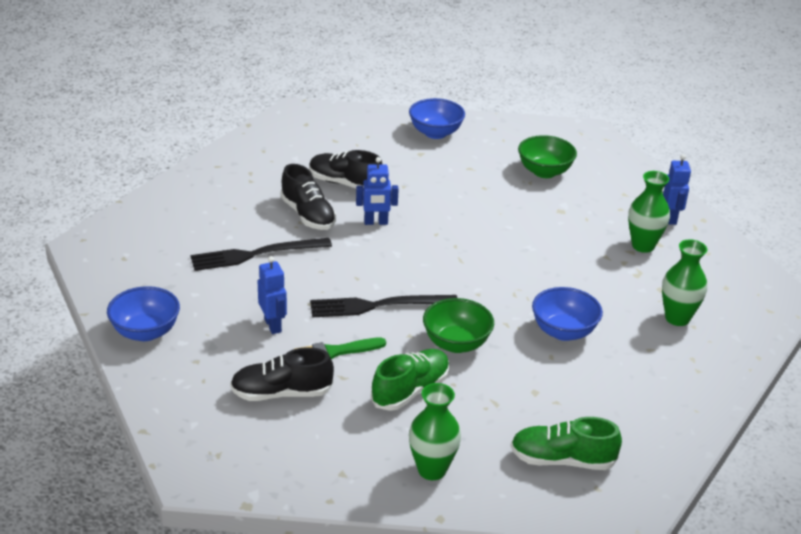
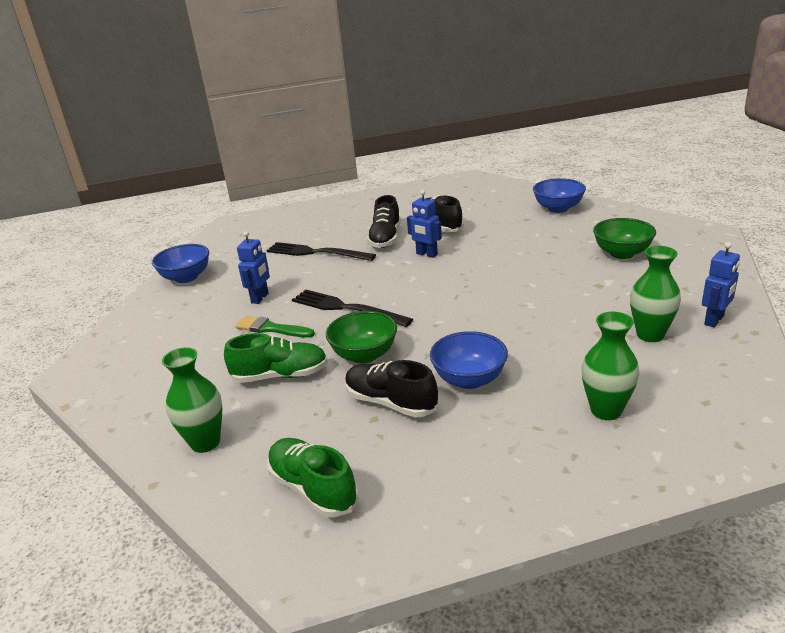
camera: 45 degrees right, 5 degrees down
(281, 393) = (198, 342): black shoe -> black shoe (391, 402)

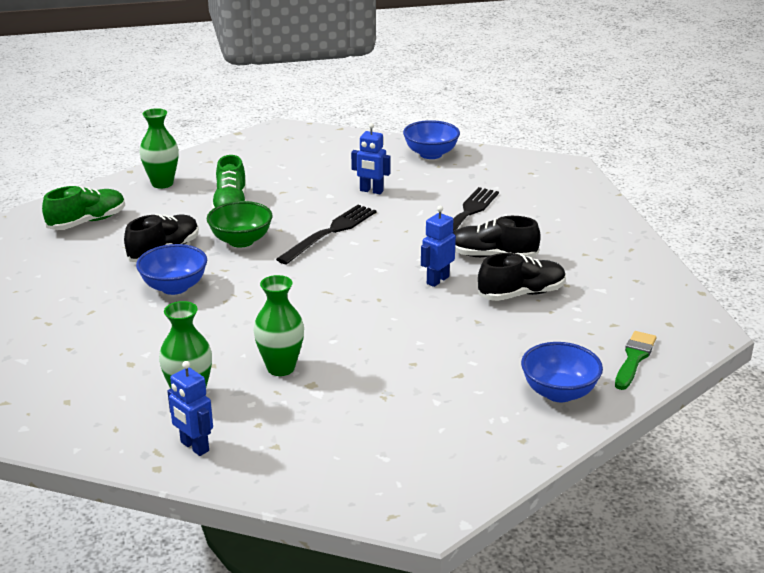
camera: 90 degrees right, 0 degrees up
(271, 329) = (309, 199): green brush -> green brush (634, 358)
(606, 410) = (90, 347): green vase -> green vase (281, 368)
(622, 253) = (389, 419): green bowl -> none

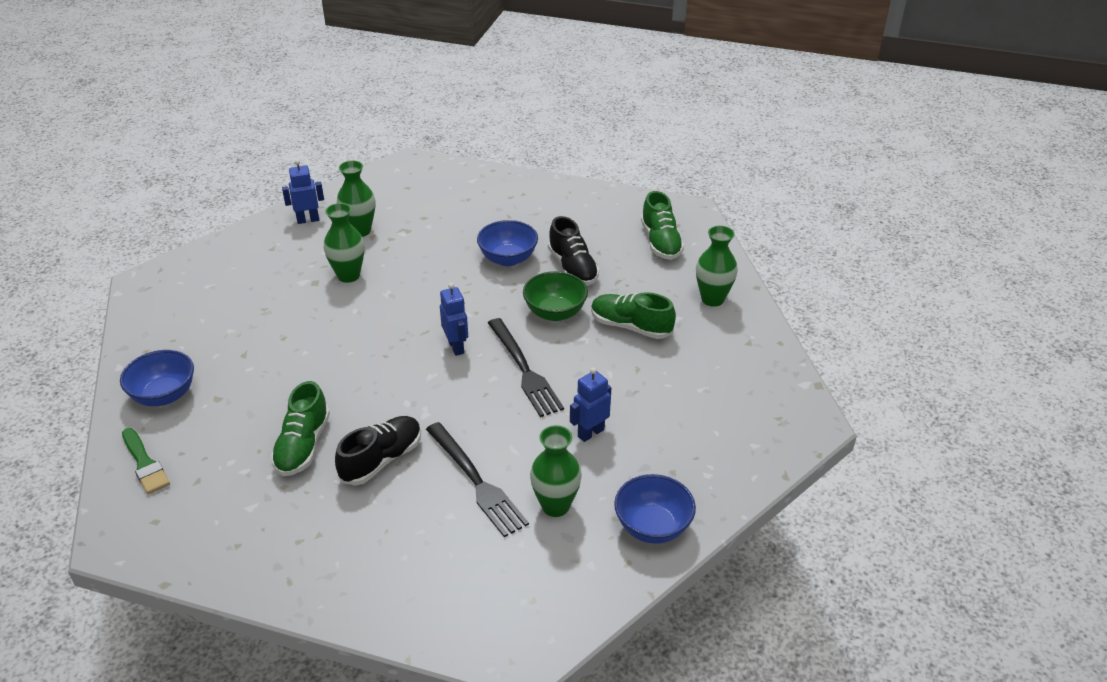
camera: 120 degrees right, 10 degrees up
(437, 280) = (378, 402): blue robot -> blue robot (456, 347)
(452, 185) = (555, 506): none -> green vase
(521, 294) = (303, 446): black shoe -> green shoe

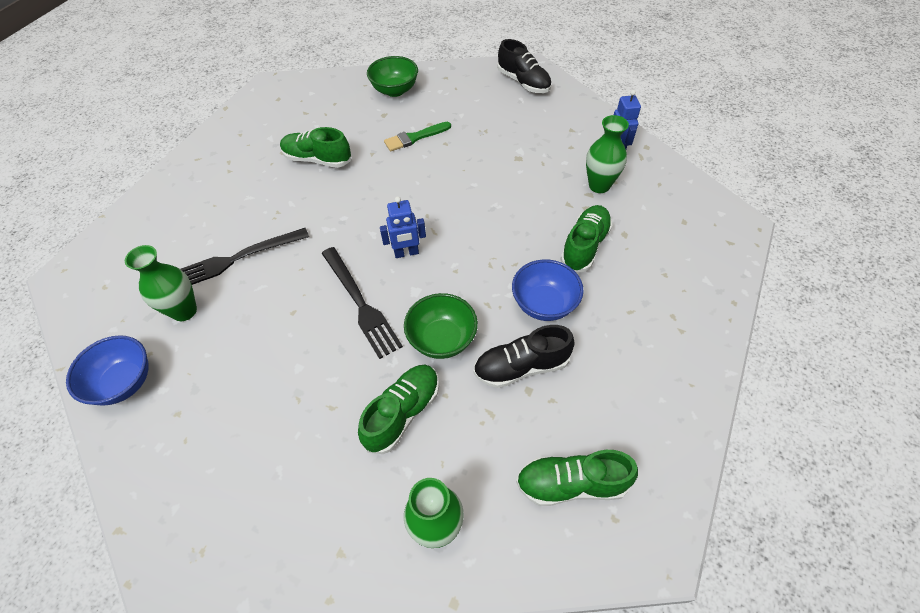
camera: 100 degrees right, 15 degrees up
(145, 464) = (330, 89): green brush -> green brush (415, 138)
(164, 395) = (395, 90): blue bowl -> green bowl
(348, 275) = (526, 179): green vase -> none
(382, 460) = (285, 202): black shoe -> black shoe (523, 82)
(439, 238) = (585, 246): none -> green shoe
(524, 369) = (360, 303): black fork -> black fork turned 105 degrees counterclockwise
(590, 433) = (256, 349): blue robot -> none

